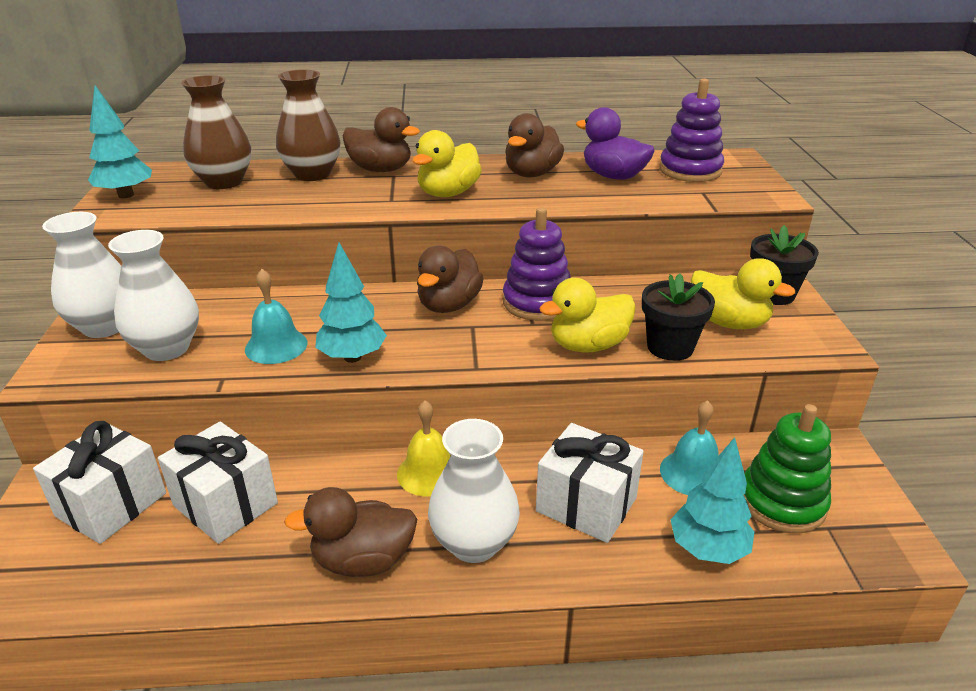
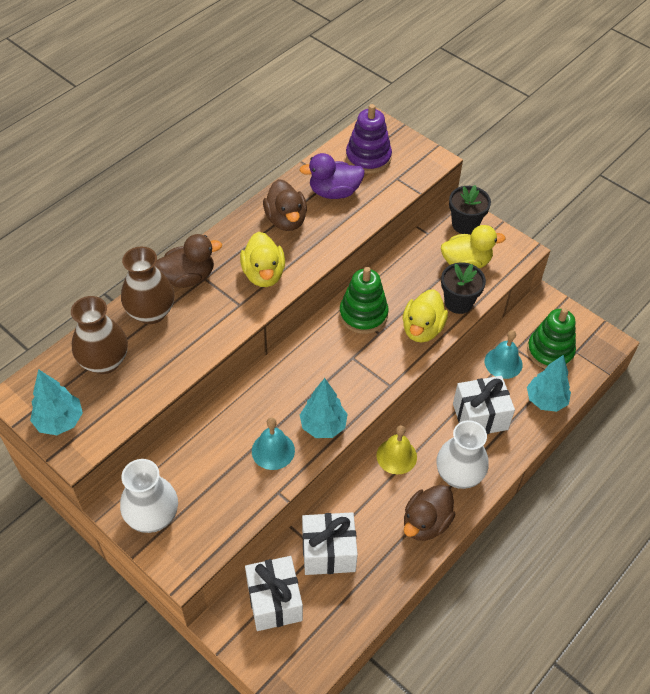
camera: 45 degrees left, 20 degrees up
(166, 348) = (216, 500): white vase -> none
(449, 305) = (321, 351): brown duck -> none
(537, 302) = (363, 314): purple stacking toy -> green stacking toy

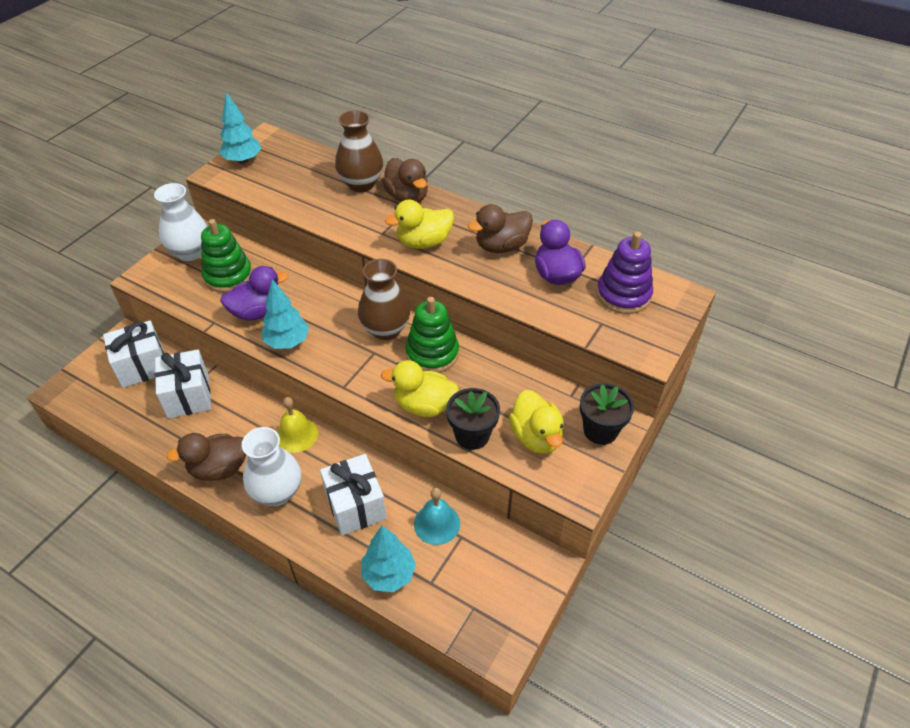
camera: 80 degrees right, 5 degrees down
(104, 361) = (304, 170): brown vase -> brown vase (385, 329)
(273, 450) = (257, 312): turquoise bell -> purple duck
(426, 523) = (219, 468): brown duck -> brown duck turned 45 degrees counterclockwise
(550, 351) = (466, 575): green stacking toy -> green stacking toy (228, 276)

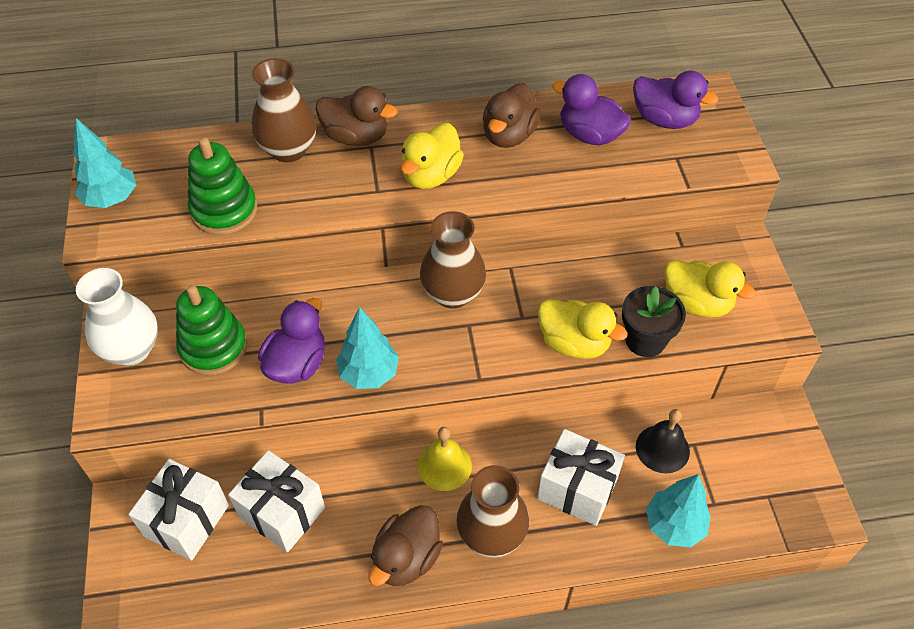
camera: 40 degrees left, 5 degrees up
(277, 492) = (491, 534): white vase -> brown vase
(424, 405) = (574, 343): yellow duck -> yellow duck turned 120 degrees counterclockwise
(432, 353) = (524, 288): green stacking toy -> green stacking toy (224, 210)
(437, 523) = (662, 448): turquoise bell -> black bell
(600, 430) = (737, 261): black flower pot -> none
(623, 295) = (664, 120): purple stacking toy -> purple duck

